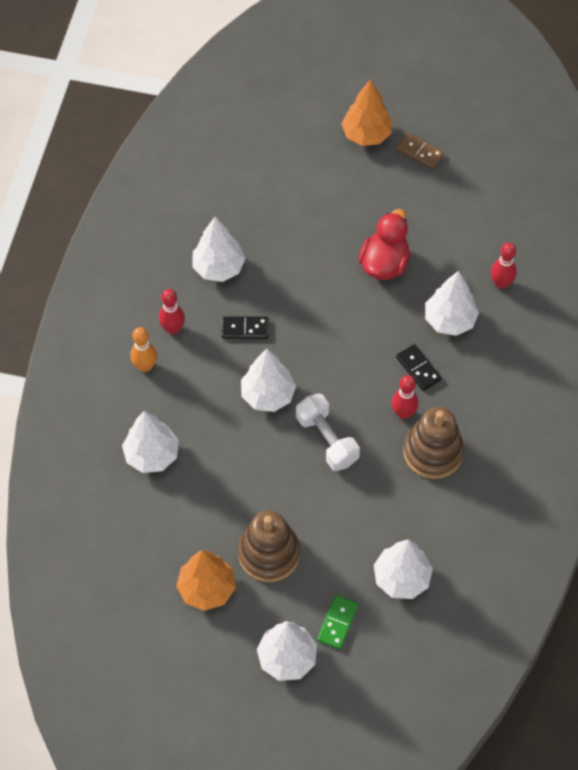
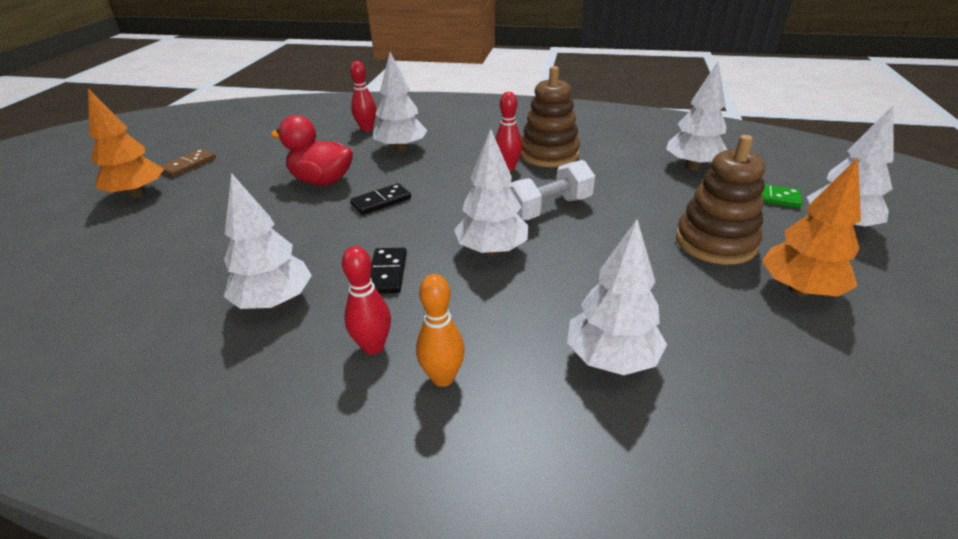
camera: 90 degrees left, 25 degrees down
(418, 368) = (455, 162): black domino -> black domino (381, 201)

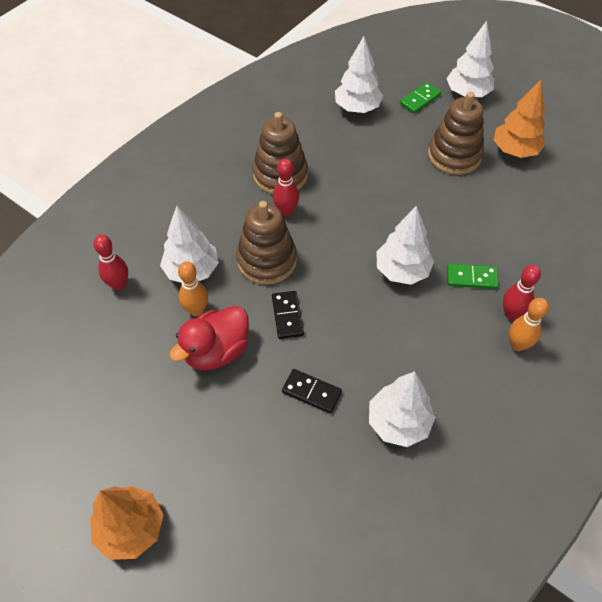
camera: 65 degrees left, 20 degrees up
(188, 165) = (86, 471): brown domino -> none
(361, 161) = (196, 310): none -> orange bowling pin
(373, 346) = (475, 372): red bowling pin -> red bowling pin (511, 313)
(387, 273) = (397, 342): black domino -> black domino (311, 392)
(439, 175) = (267, 260): none -> brown stacking toy
(527, 305) = (471, 277): none -> green domino
(548, 208) = (365, 215): white dumbbell -> none
(611, 359) = (534, 261): white tree -> none

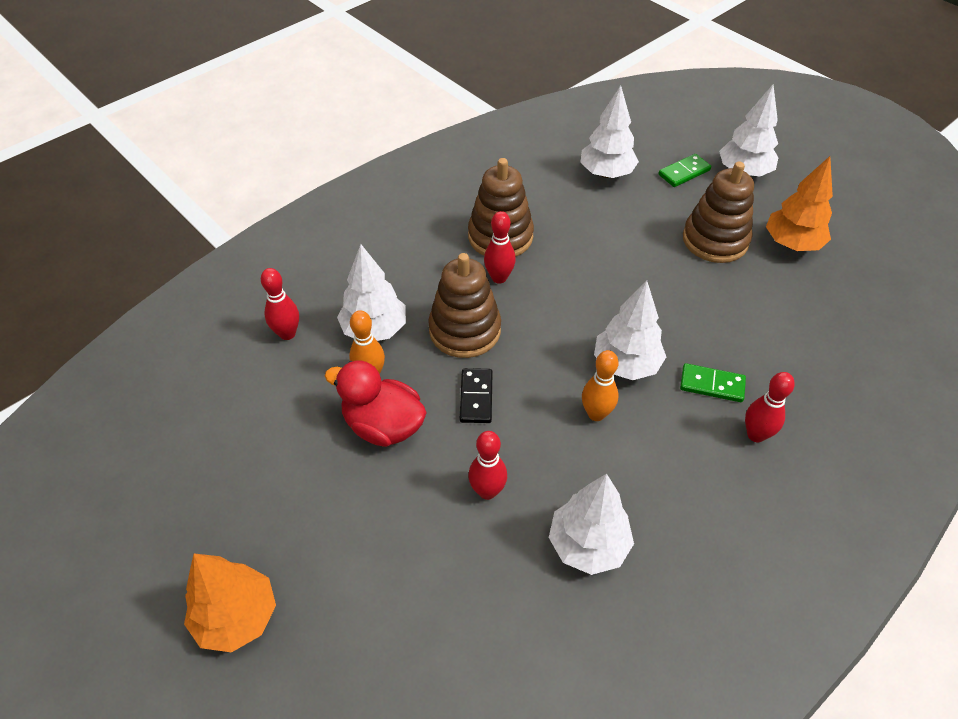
camera: 10 degrees right, 5 degrees down
(216, 351) = (383, 425): red duck -> red duck turned 60 degrees clockwise
(311, 392) = (487, 491): black domino -> red bowling pin
(517, 345) = (757, 474): orange bowling pin -> orange bowling pin (596, 414)

